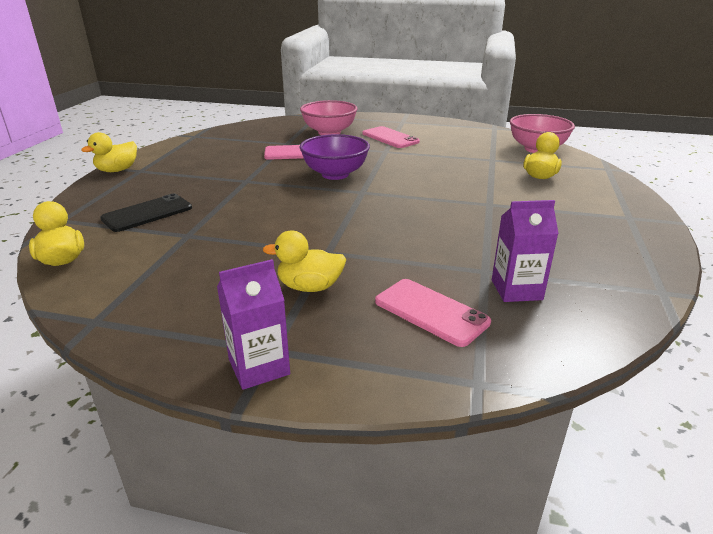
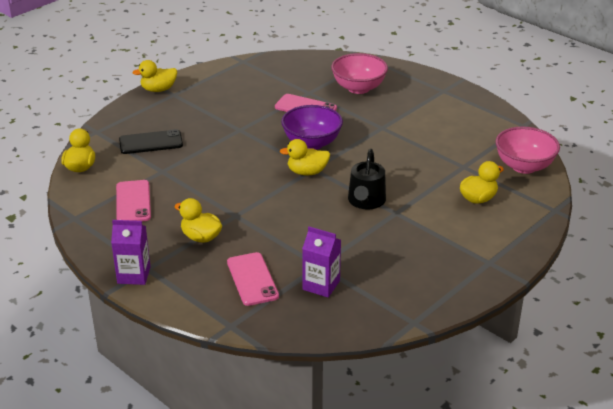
camera: 30 degrees right, 5 degrees up
(359, 196) = (307, 172): none -> yellow duck
(390, 138) = (405, 111): pink phone -> pink phone (133, 202)
(449, 203) = (366, 201): none -> black watering can

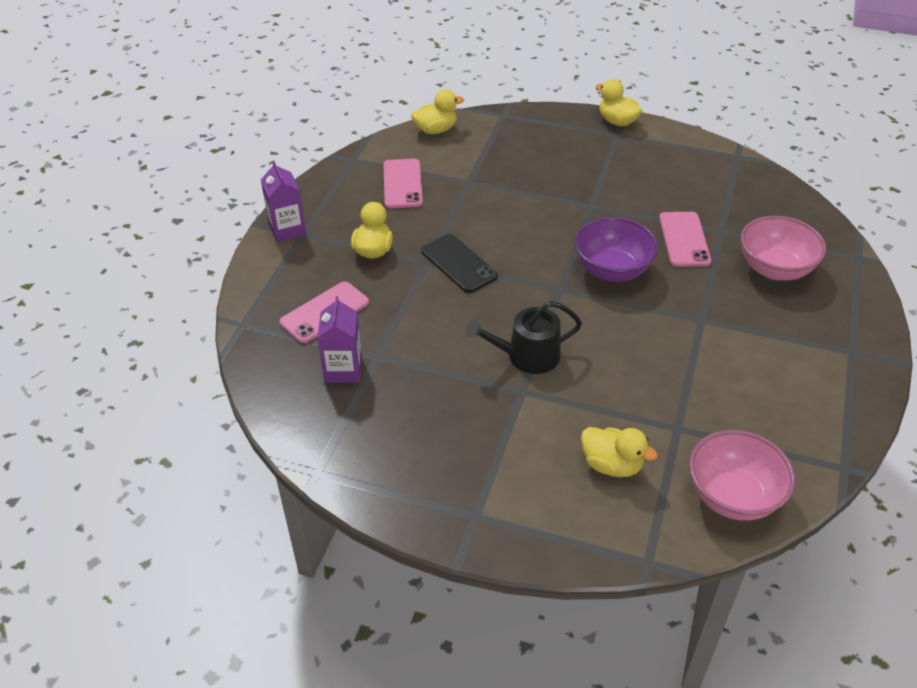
camera: 65 degrees right, 10 degrees up
(133, 202) = (402, 184): pink phone -> pink phone turned 60 degrees counterclockwise
(151, 142) = (513, 155): black phone -> black phone (458, 263)
(307, 172) = (549, 286): yellow duck -> none

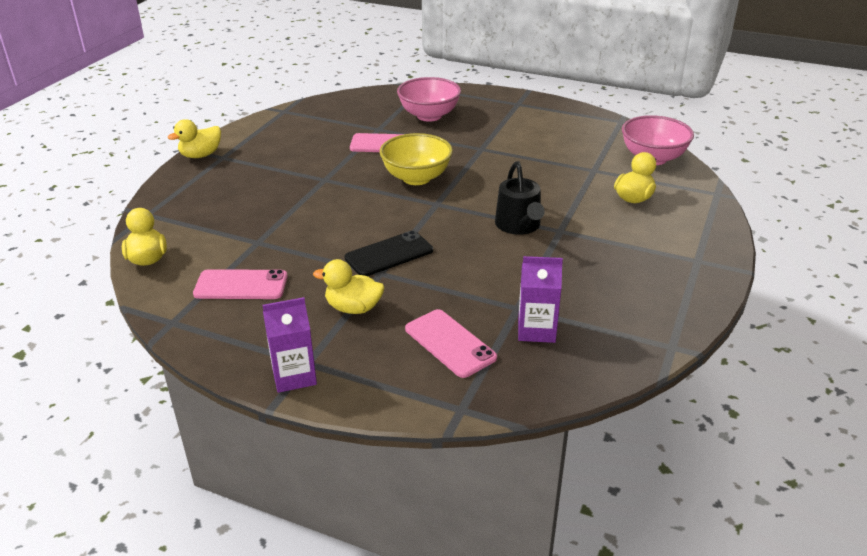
camera: 85 degrees left, 10 degrees down
(612, 270) = (416, 178): purple bowl -> yellow bowl

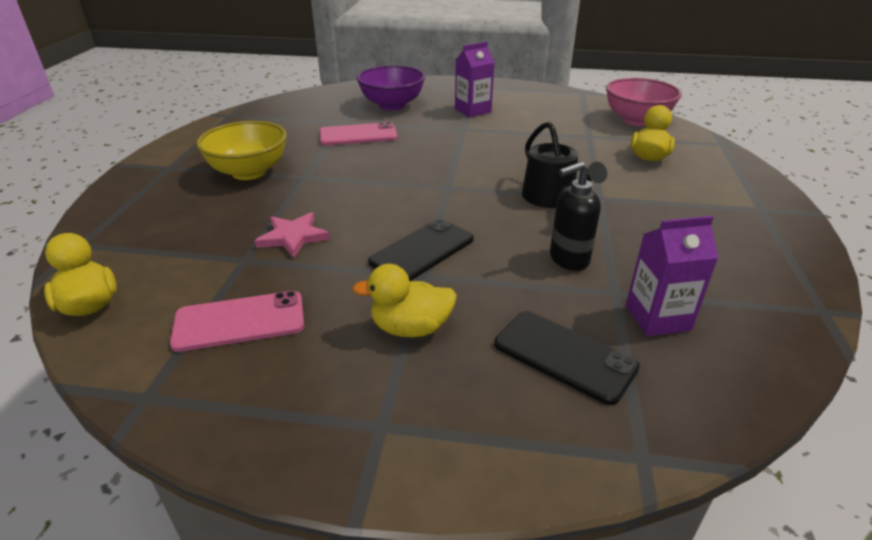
camera: 15 degrees left, 0 degrees up
(201, 155) = (141, 168): yellow duck -> none
(294, 376) = (370, 453): purple carton -> purple carton (473, 110)
(298, 230) = (293, 237): none -> pink star
(416, 178) = (410, 163): yellow bowl -> yellow bowl (249, 172)
(429, 116) = (392, 105): pink bowl -> purple bowl
(450, 343) = (564, 356): pink phone -> black phone
(498, 278) = (568, 259): none -> black soap dispenser

